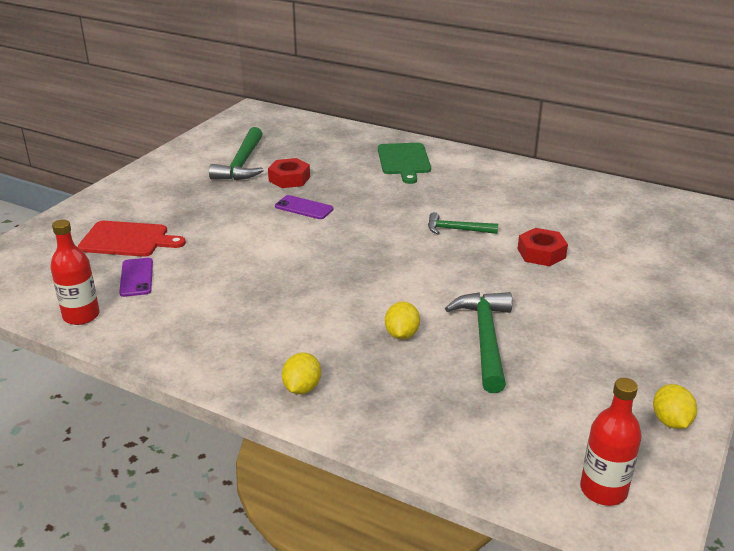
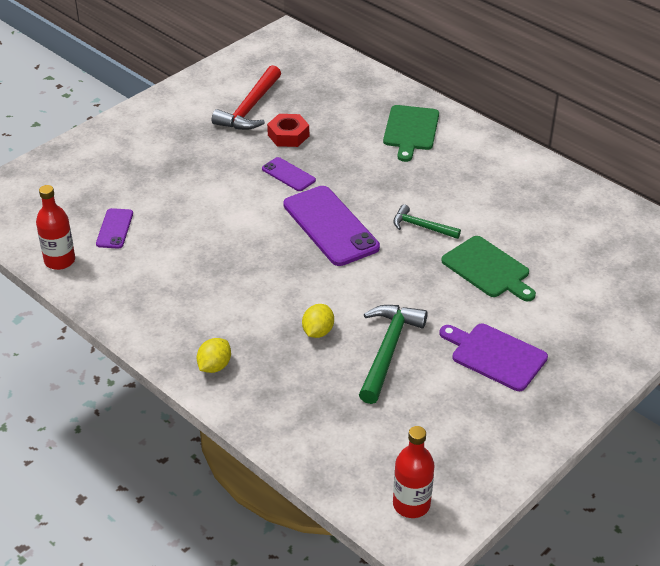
camera: 15 degrees right, 10 degrees up
(127, 240) = (118, 185): red cutting board -> none
(242, 164) = (250, 108): green hammer -> red hammer
(367, 242) = (330, 226): none -> purple phone
(541, 253) = (488, 269): red nut -> green cutting board
(597, 324) = (495, 356): none -> purple cutting board
(670, 421) = (502, 460): yellow lemon -> none

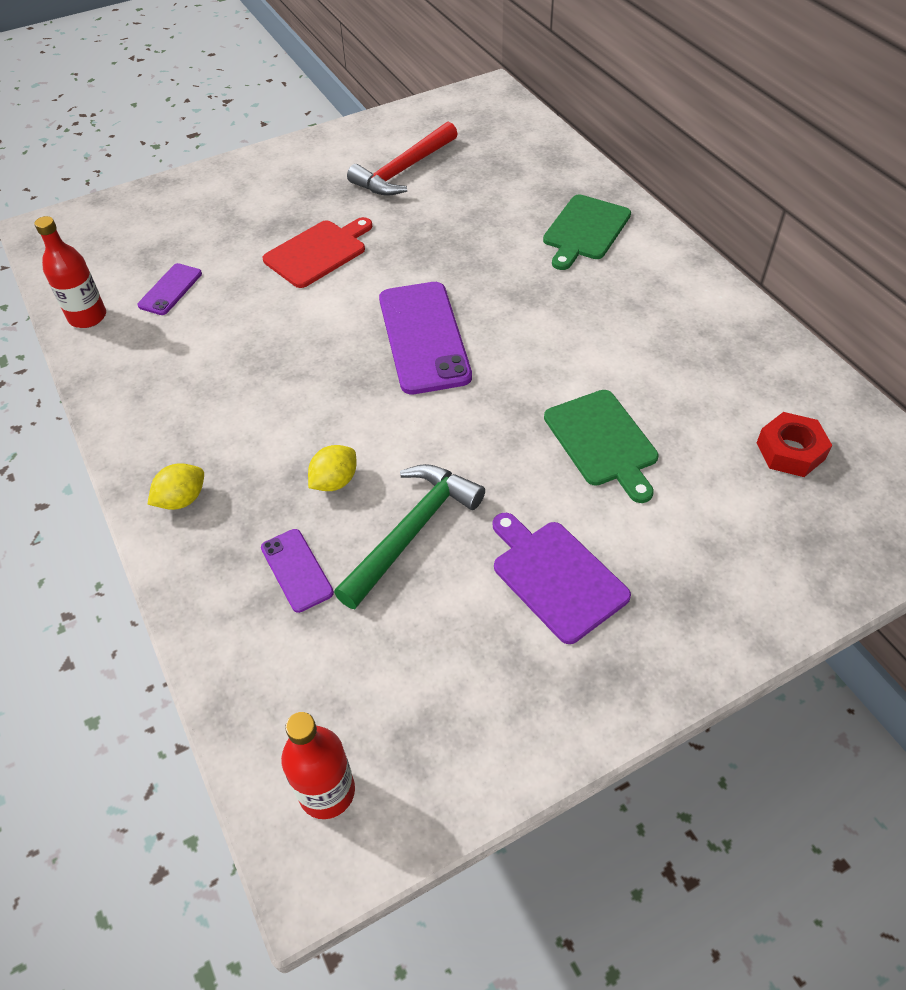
camera: 20 degrees right, 10 degrees up
(216, 181) = (318, 252): none -> red cutting board
(288, 135) = (431, 211): red nut -> red nut (790, 451)
(288, 174) = (406, 260): purple phone -> purple phone (296, 570)
(421, 227) = (540, 362): green hammer -> none

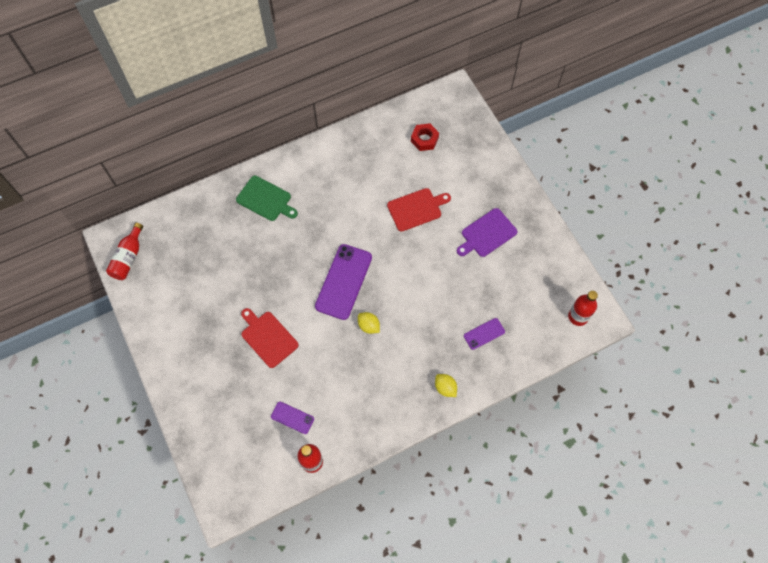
camera: 90 degrees left, 15 degrees up
(335, 481) = (436, 320): yellow lemon -> yellow lemon (368, 326)
(403, 170) = (193, 292): red hammer -> none
(412, 531) = (464, 288): green hammer -> none
(424, 337) = (343, 281): purple phone -> purple phone turned 60 degrees counterclockwise
(460, 108) = (128, 258): none -> red bottle
(602, 441) = (416, 209): green cutting board -> red cutting board

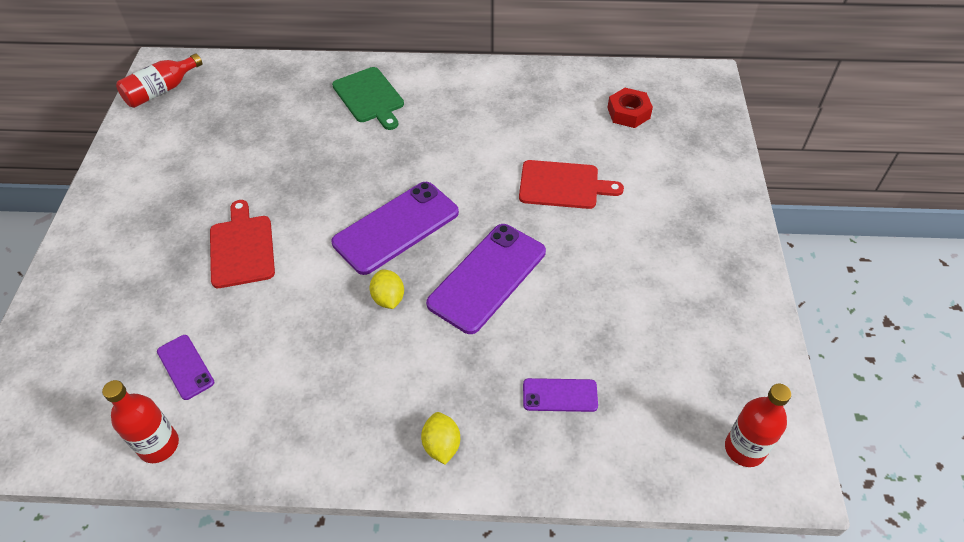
camera: 30 degrees right, 15 degrees down
(411, 287) = (487, 277): none -> purple phone
(487, 234) = (652, 259): purple cutting board -> none

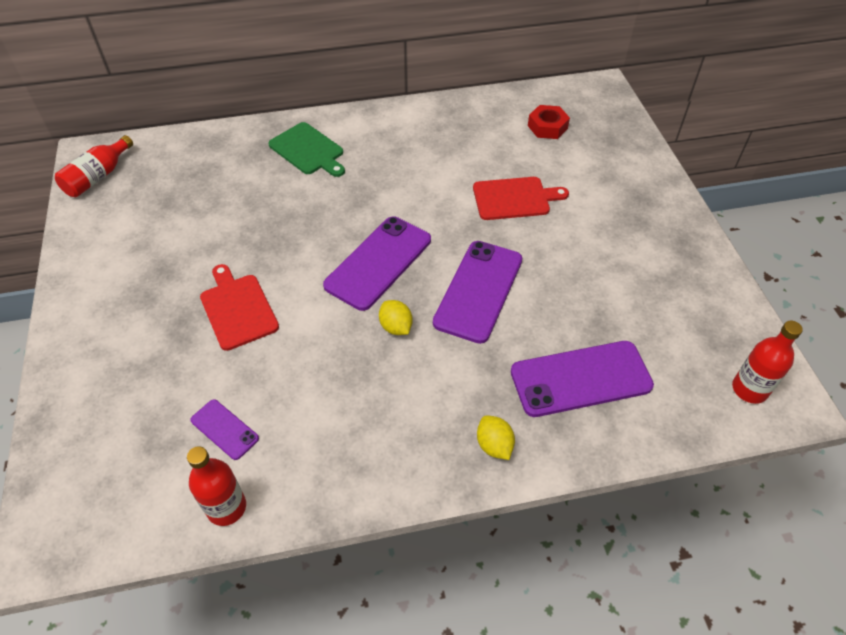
camera: 15 degrees left, 0 degrees up
(560, 395) = (581, 379): purple phone -> purple phone, size x1.98

